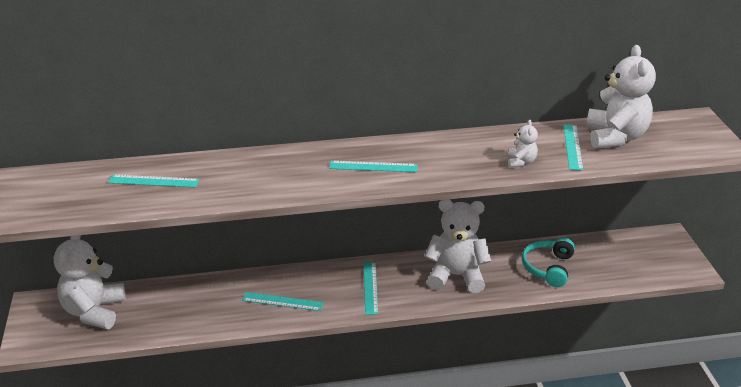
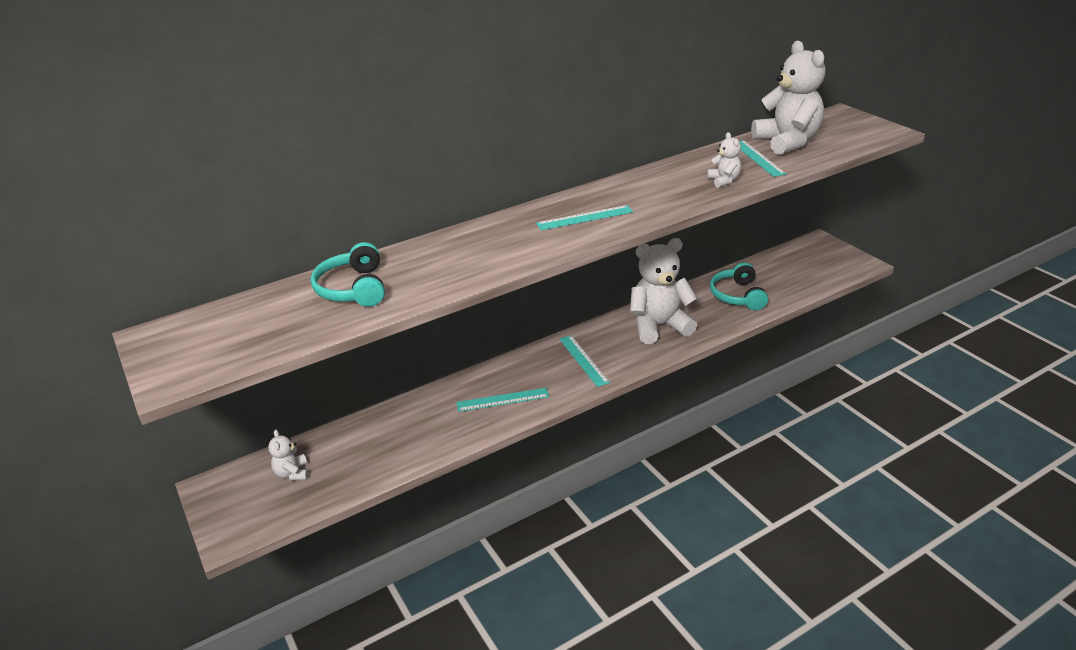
camera: 20 degrees left, 0 degrees up
(94, 311) = (292, 473): white teddy bear -> white teddy bear, size x0.46
(154, 181) = (353, 288): turquoise ruler -> turquoise headphones

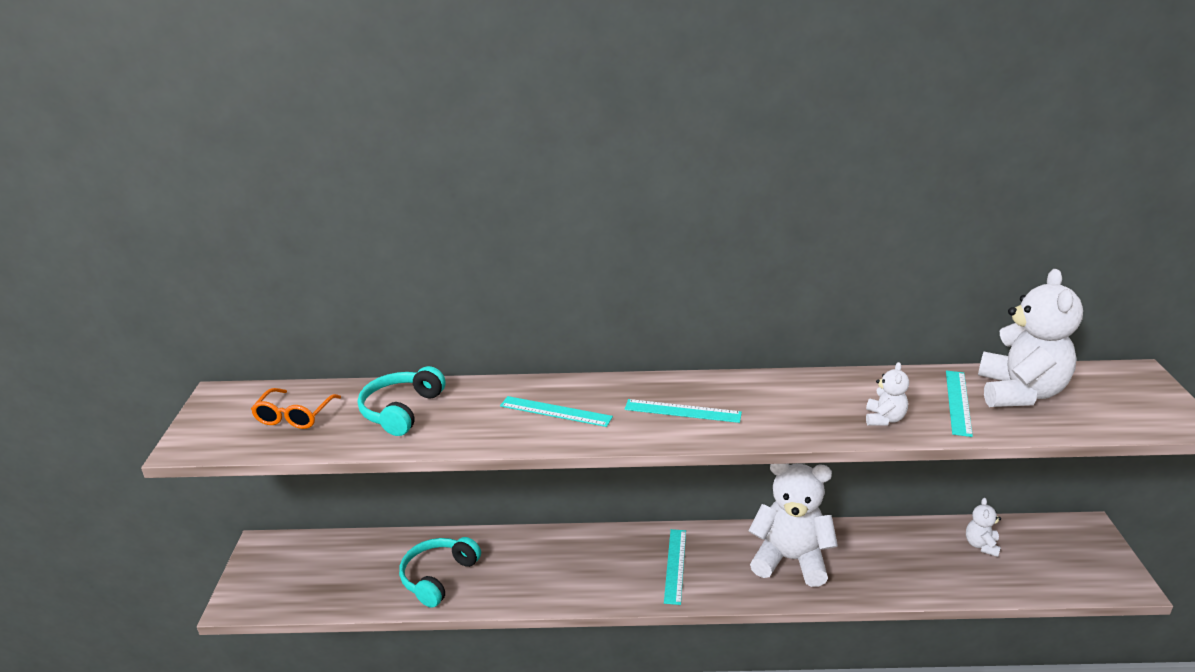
camera: 30 degrees right, 5 degrees down
(254, 325) = (294, 416): none -> orange glasses
(292, 473) = (329, 565): white teddy bear -> white teddy bear (981, 545)
(502, 400) = (560, 574): turquoise ruler -> turquoise ruler (555, 411)
(737, 295) = (916, 560): turquoise headphones -> turquoise headphones (438, 577)

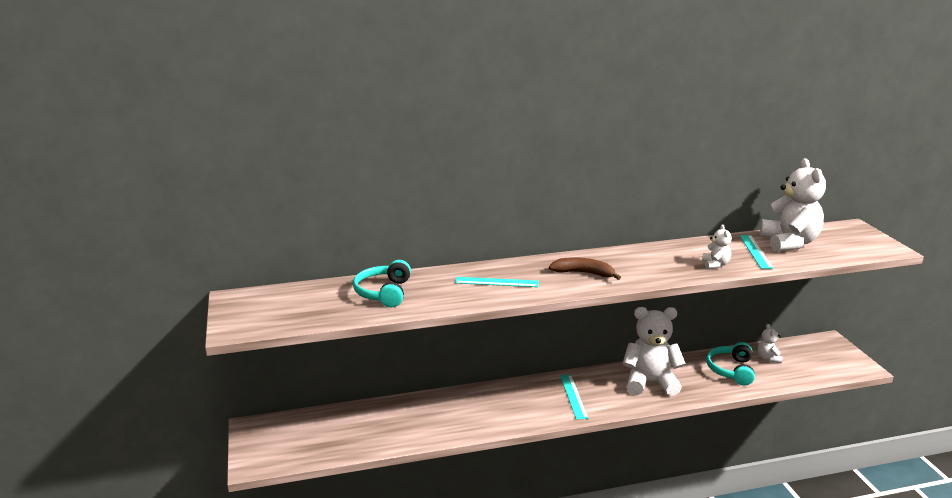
camera: 15 degrees left, 5 degrees down
(294, 416) = (304, 304): orange glasses -> none
(438, 577) = (404, 426): turquoise headphones -> turquoise headphones (731, 370)
(682, 411) = (584, 273): turquoise ruler -> brown banana

